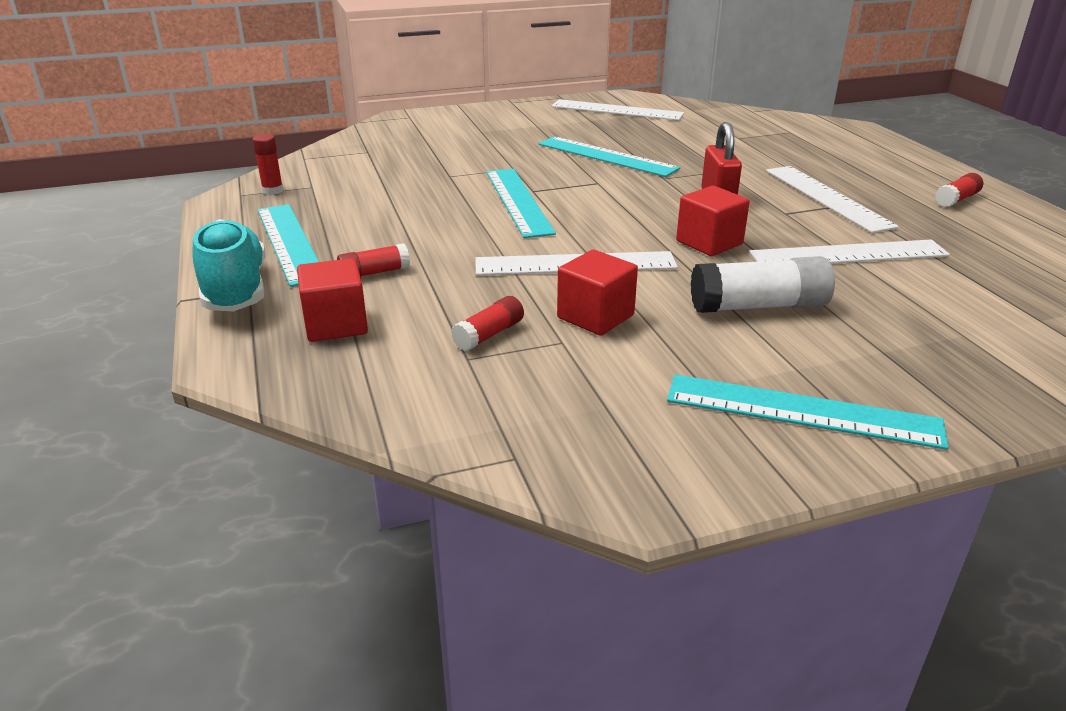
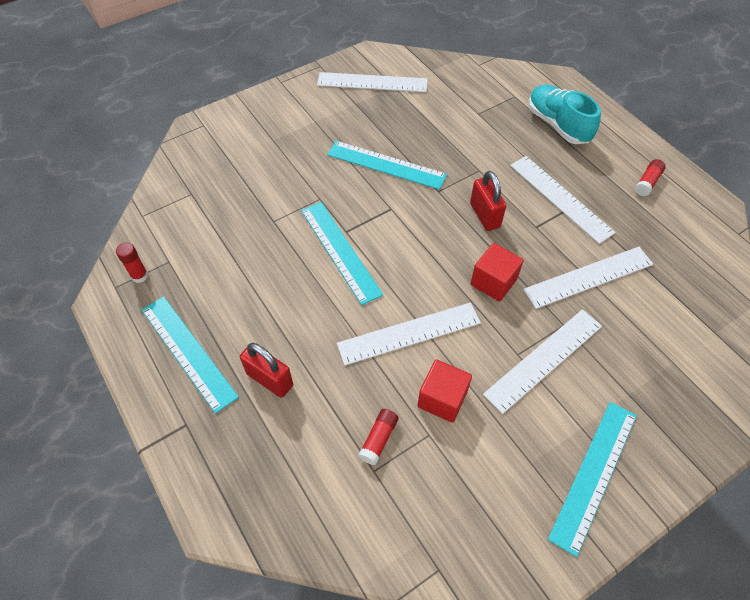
camera: 15 degrees left, 25 degrees up
(236, 290) = (176, 427): turquoise shoe -> turquoise shoe (557, 125)
(336, 324) = (269, 454): red cube -> none
(374, 273) = (270, 379): red glue stick -> red padlock
(758, 306) = (544, 359): white glue stick -> white ruler
(802, 411) = (594, 474): turquoise ruler -> turquoise ruler turned 60 degrees counterclockwise

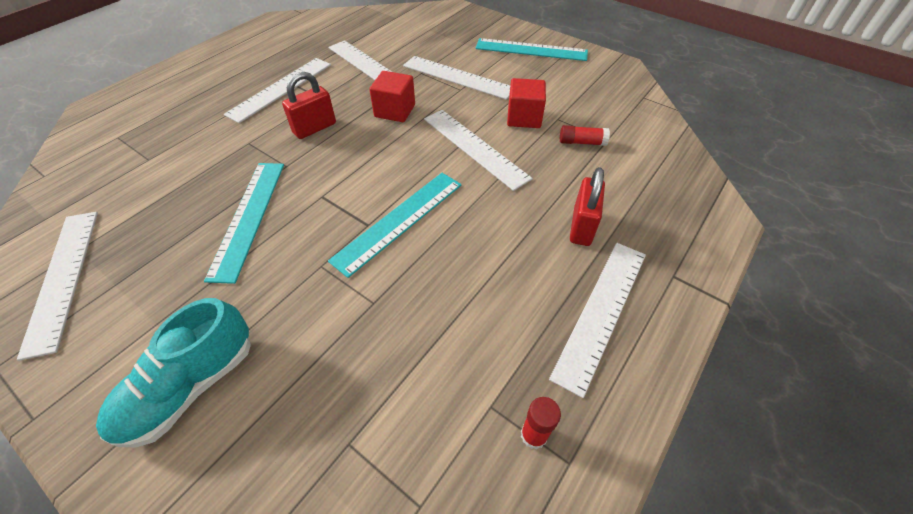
camera: 110 degrees left, 5 degrees down
(188, 352) = (601, 312): turquoise ruler -> white ruler
(557, 125) = (172, 102): turquoise shoe -> turquoise shoe (190, 386)
(647, 182) = (252, 49): red glue stick -> none

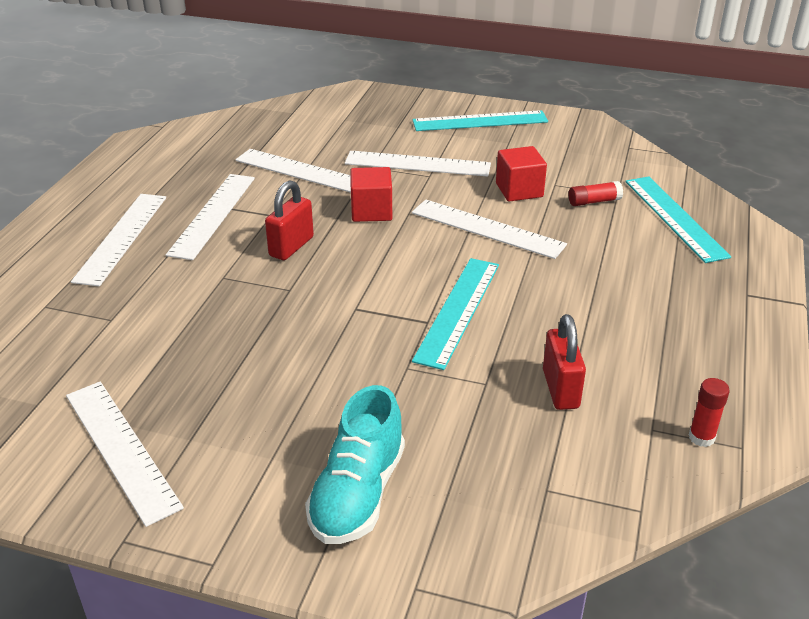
camera: 20 degrees left, 15 degrees down
(248, 217) = (289, 345): turquoise ruler -> turquoise ruler (675, 218)
(581, 226) = (641, 274): red padlock -> red padlock (560, 389)
(601, 312) = (701, 336): white ruler -> white ruler (121, 237)

